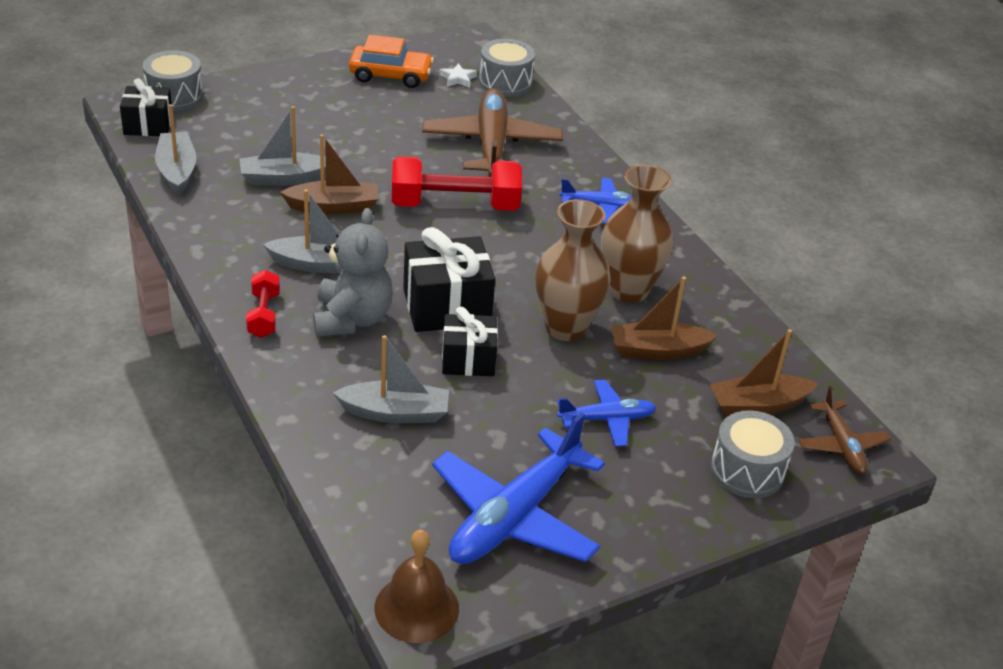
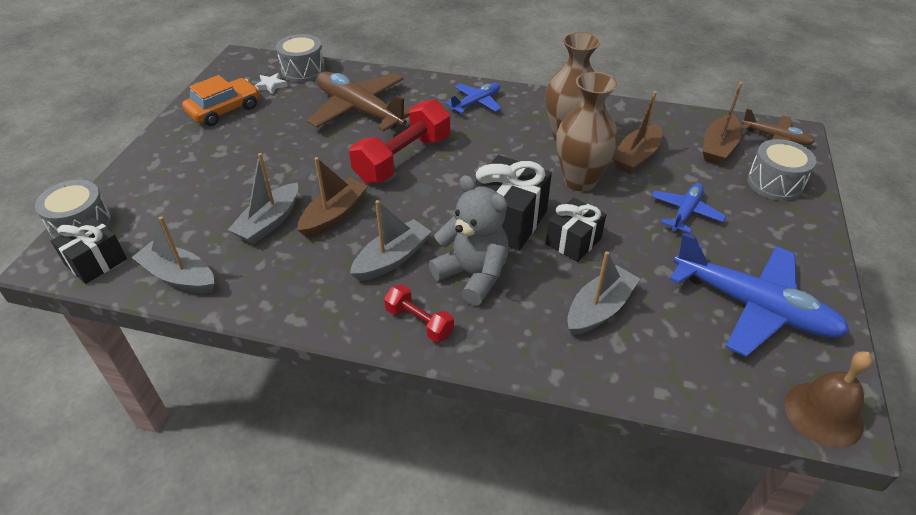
camera: 45 degrees left, 5 degrees up
(514, 516) = (753, 307): blue plane -> blue plane turned 45 degrees counterclockwise

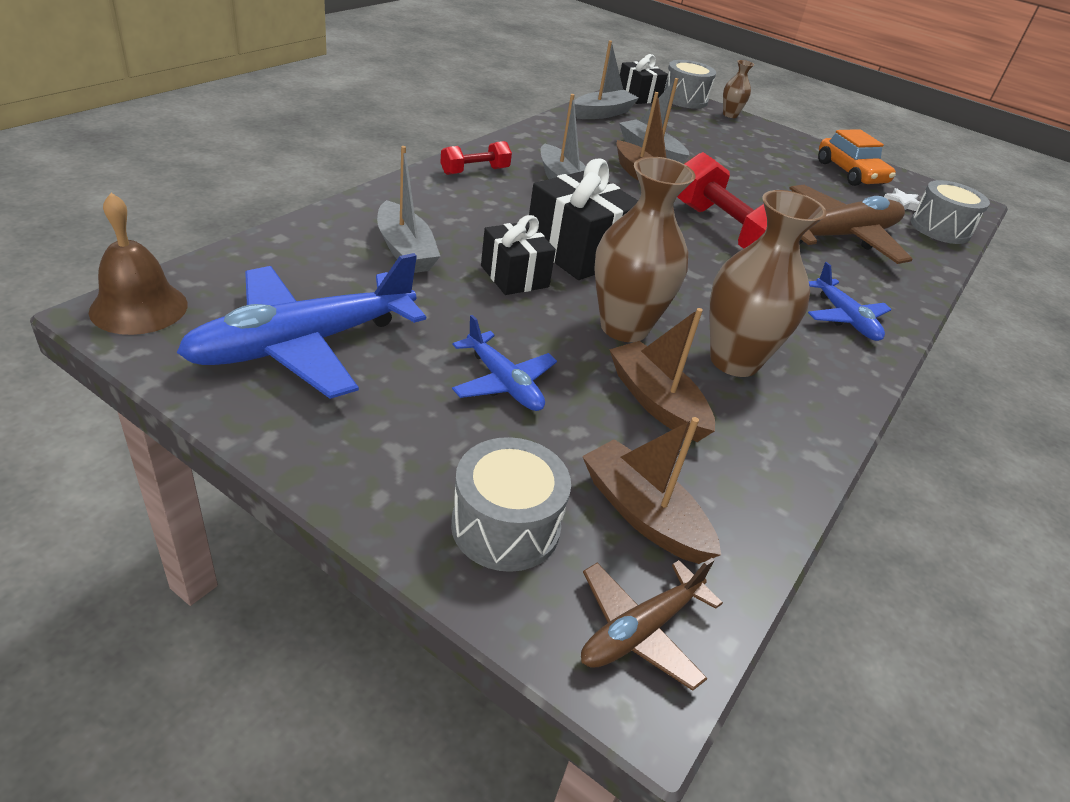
camera: 105 degrees right, 5 degrees down
(116, 188) = (730, 115): none -> brown vase
(473, 275) = (510, 209): grey teddy bear -> none

